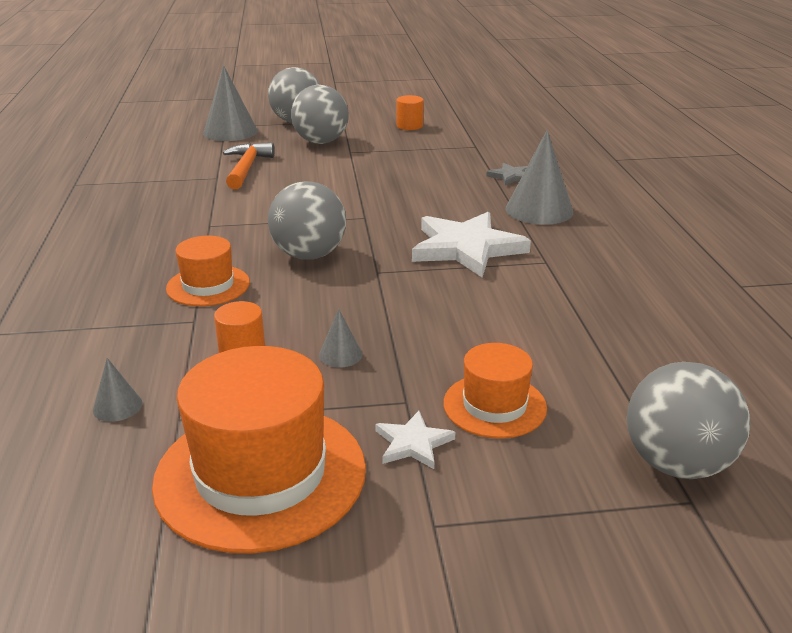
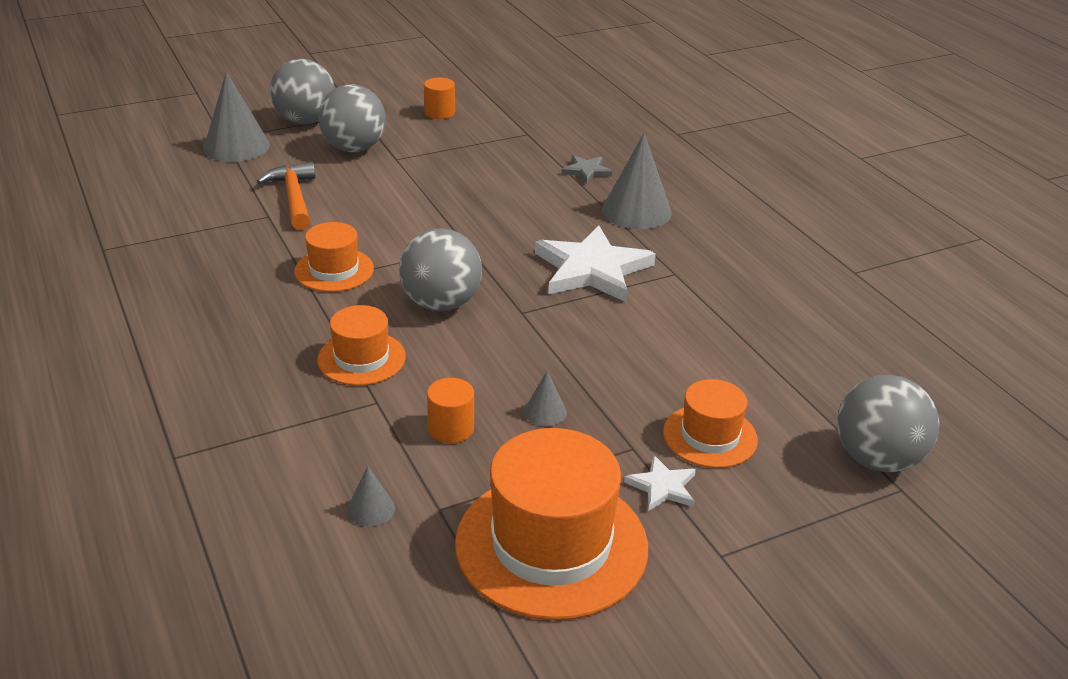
camera: 20 degrees left, 5 degrees up
(238, 219) = (334, 270): none -> orange hat

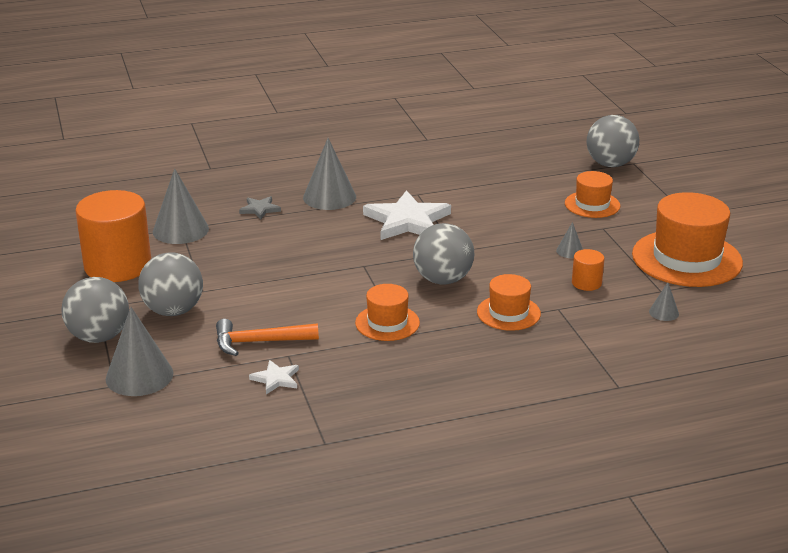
camera: 80 degrees left, 5 degrees down
(439, 113) = (118, 265): orange cylinder -> orange cylinder, size x2.26
(522, 134) = (180, 230): none -> grey cone
(662, 487) = (636, 223): white star -> white star (276, 379)

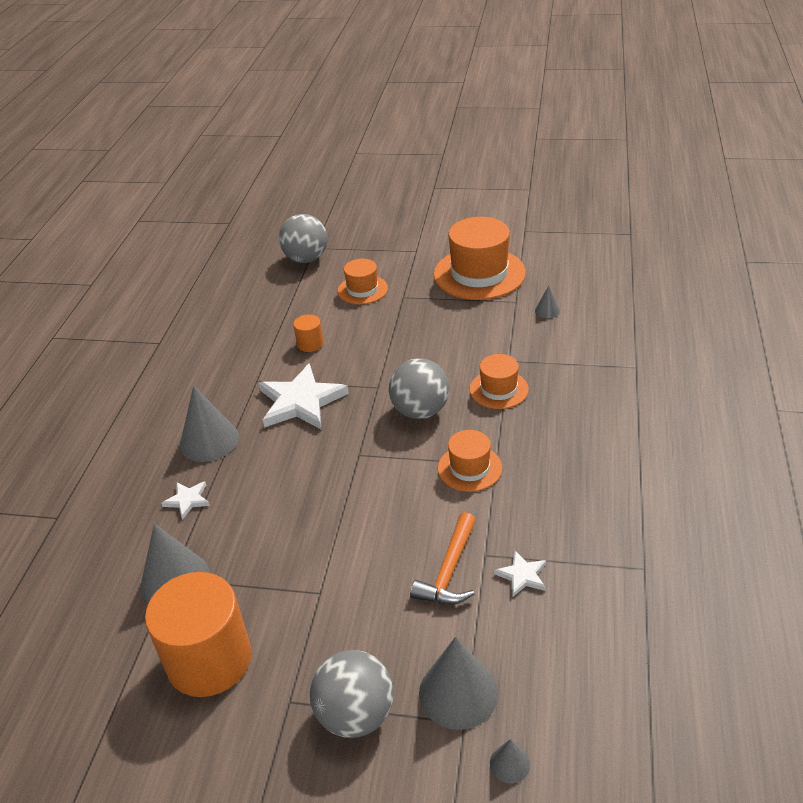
camera: 60 degrees left, 10 degrees up
(173, 311) = (344, 629): grey ball -> none
(260, 209) = (187, 500): grey star -> white star
(570, 251) = (426, 325): grey cone -> grey cone (509, 763)
(586, 283) = (480, 333): orange cylinder -> orange cylinder (310, 344)

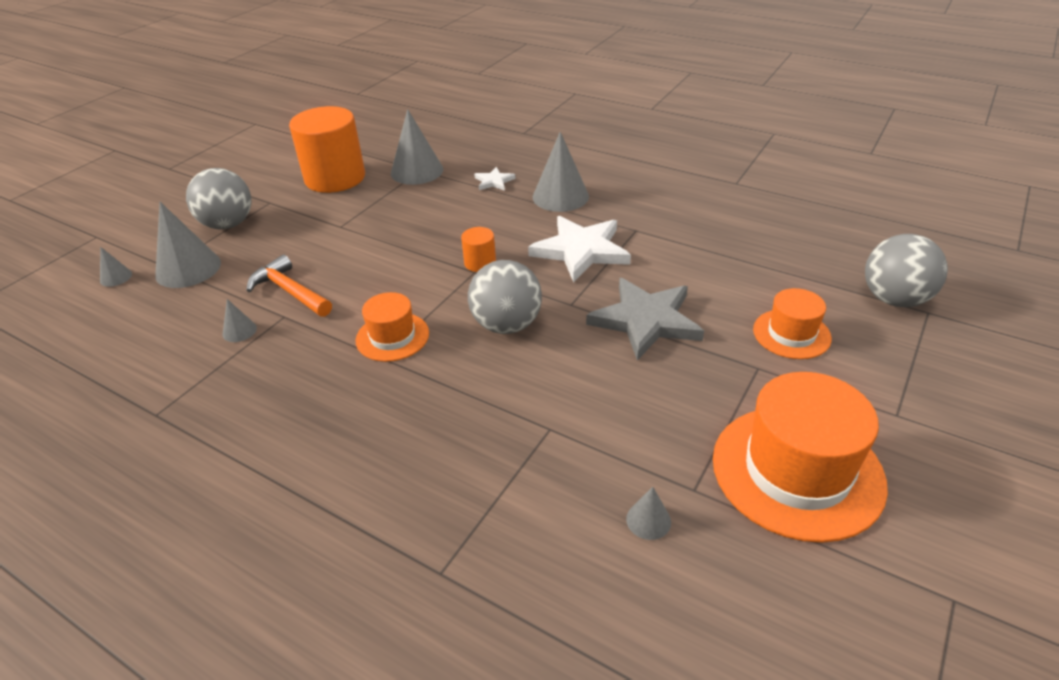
camera: 110 degrees right, 0 degrees up
(310, 344) = (682, 272): orange cylinder -> orange cylinder (480, 263)
(379, 348) = (646, 321): none -> grey star
(499, 389) = (497, 399): orange hat -> none
(522, 575) = (239, 331): white star -> grey cone

